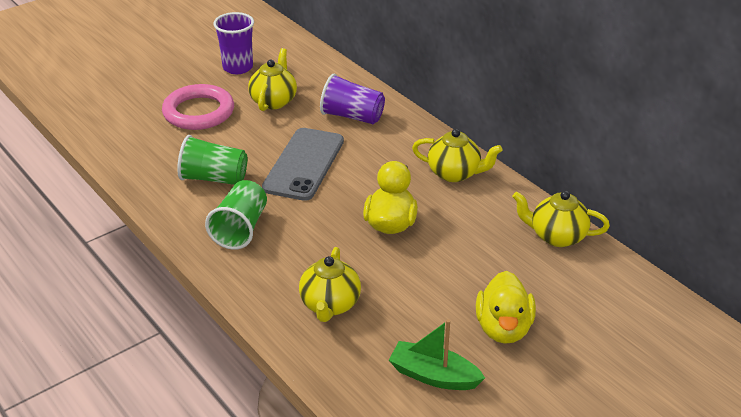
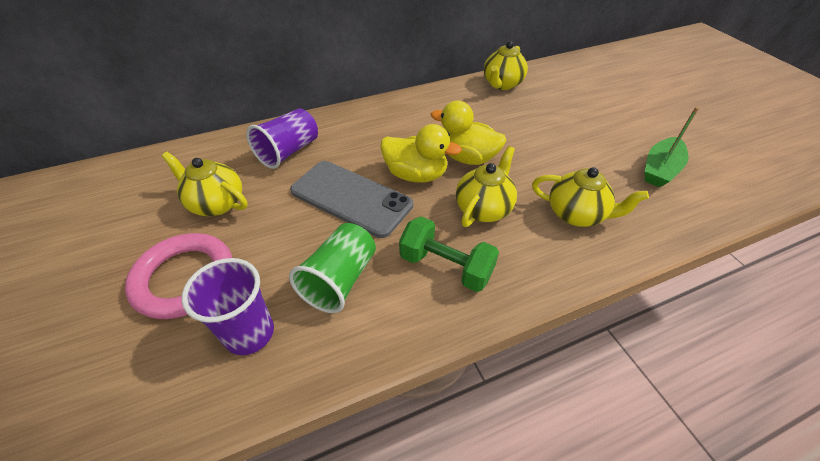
camera: 75 degrees left, 10 degrees up
(238, 67) = (115, 225): purple cup -> purple cup (249, 333)
(240, 229) = (446, 266): green cup -> green dumbbell
(455, 173) = (409, 111): yellow teapot -> yellow teapot (483, 208)
(503, 328) = (602, 126): yellow duck -> yellow duck (416, 175)

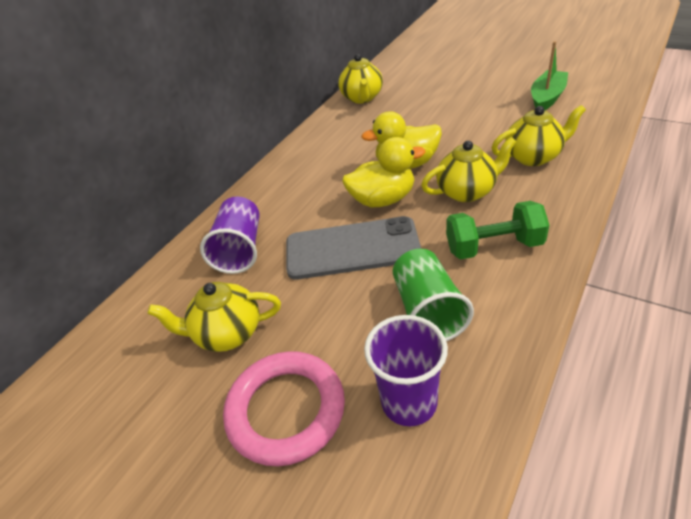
camera: 30 degrees left, 5 degrees down
(483, 208) = (467, 191): yellow teapot -> yellow teapot turned 75 degrees clockwise
(660, 169) = (547, 98): green boat -> green boat turned 150 degrees counterclockwise

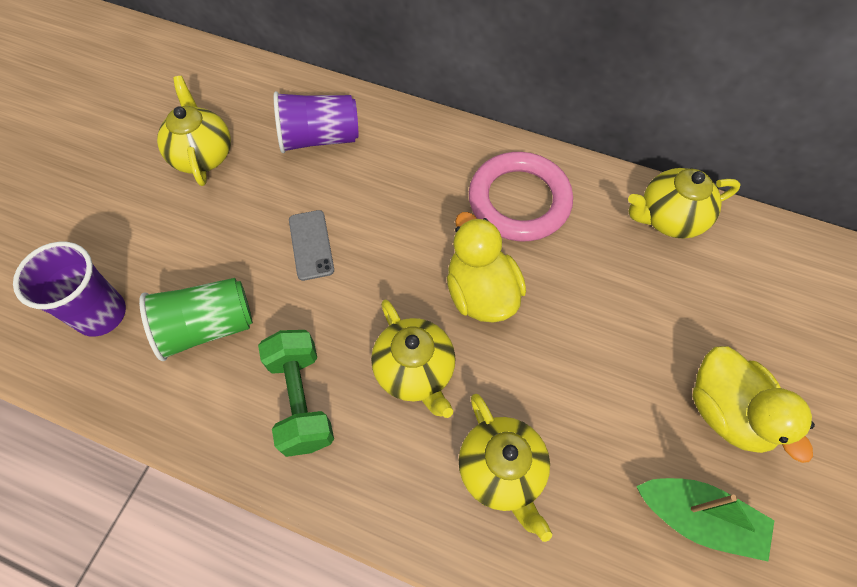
camera: 75 degrees right, 20 degrees up
(286, 410) = (111, 218): pink ring -> pink ring (519, 201)
(352, 248) = (311, 245): grey phone -> grey phone, size x0.50
(383, 199) = (401, 269): yellow duck -> yellow duck (727, 412)

